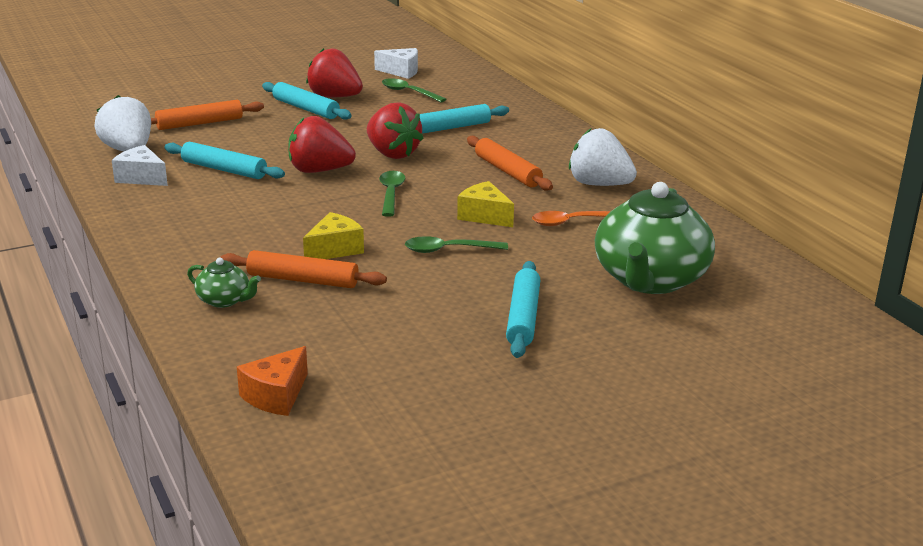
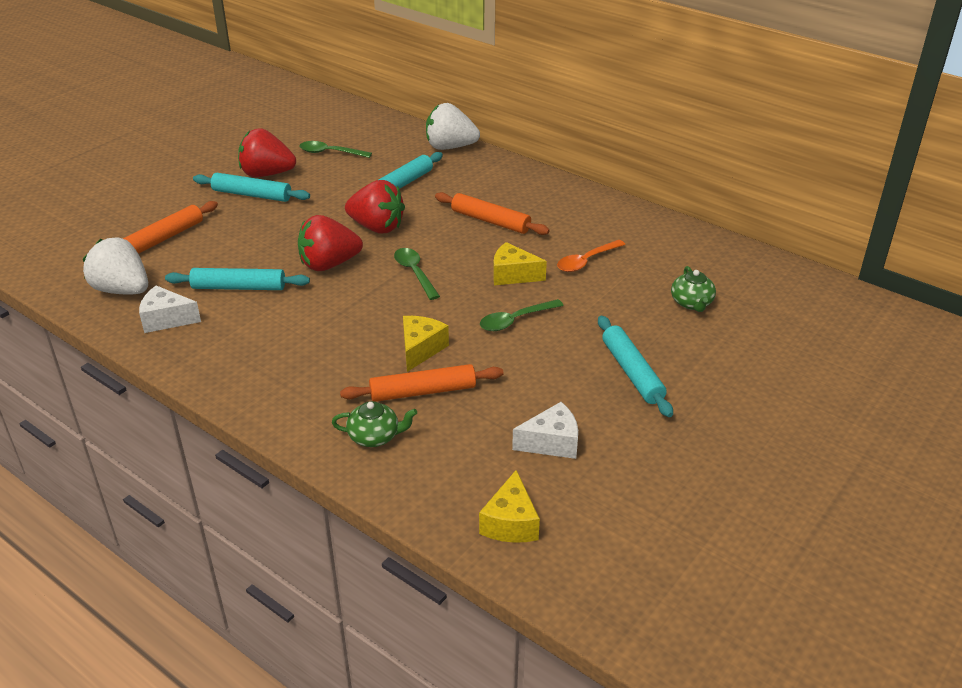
camera: 25 degrees left, 10 degrees up
(276, 395) = (510, 523): orange cheese -> yellow cheese
(401, 71) = (302, 129): white cheese -> white cheese (551, 443)
(599, 184) = (574, 215): white strawberry -> white strawberry (450, 147)
(650, 280) = (692, 303): green teapot -> green teapot, size x0.44

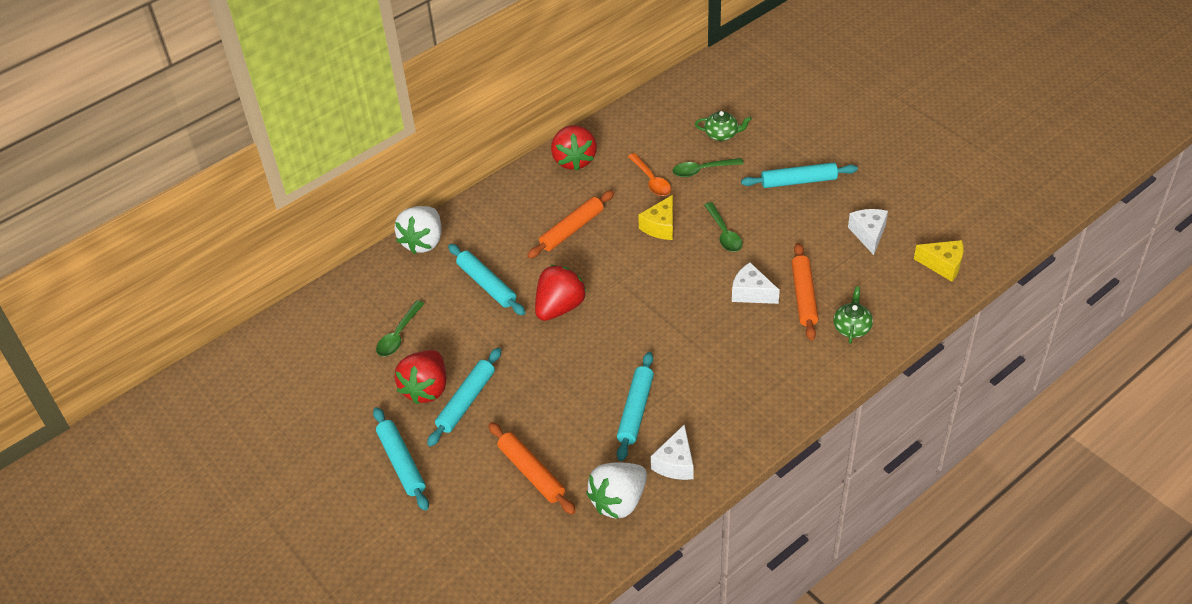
camera: 75 degrees left, 10 degrees up
(182, 175) = (401, 463): none -> turquoise rolling pin
(329, 264) = (614, 344): red strawberry -> red strawberry (574, 160)
(415, 273) = (642, 287): green spoon -> green spoon (702, 170)
(420, 349) = (751, 293): yellow cheese -> white cheese

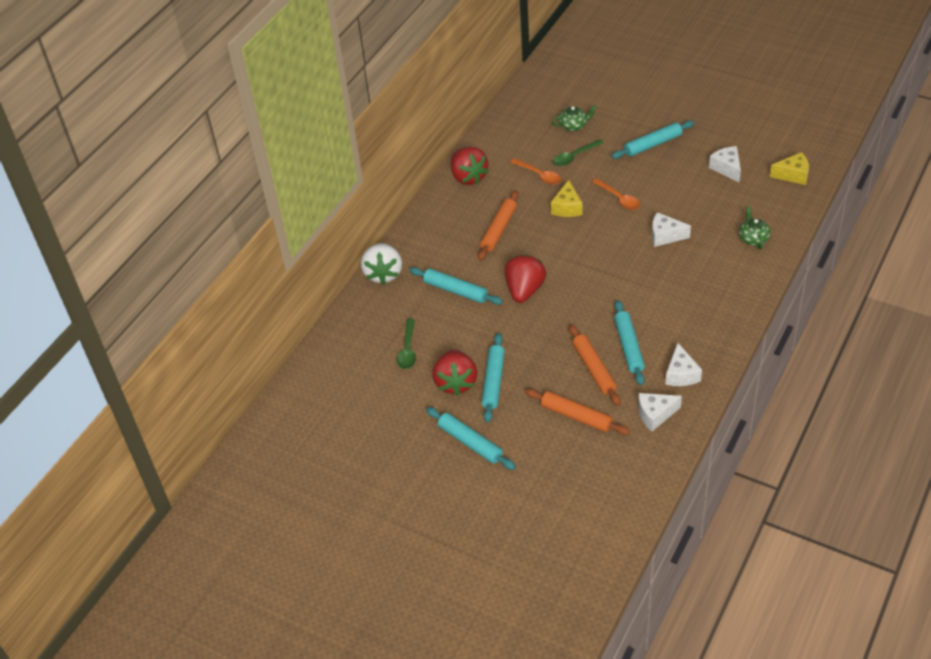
camera: 20 degrees left, 0 degrees up
(619, 501) = (655, 415): white strawberry -> white cheese
(724, 233) = (619, 199): green spoon -> orange spoon
(804, 296) = (705, 227): orange rolling pin -> orange rolling pin (594, 369)

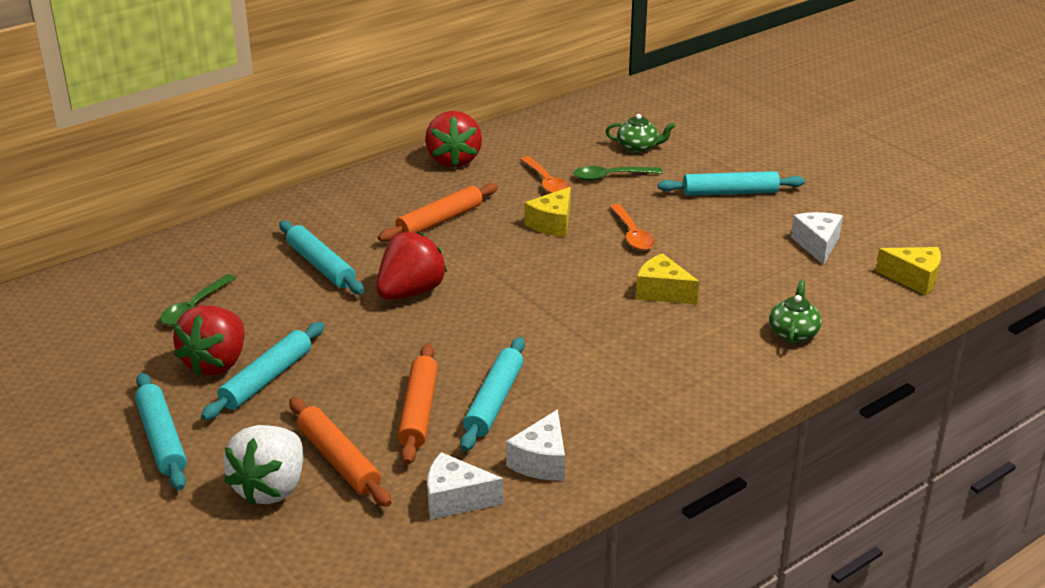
camera: 20 degrees right, 15 degrees down
(383, 274) = (250, 222): white strawberry -> white strawberry (271, 488)
(665, 236) = (662, 292): white cheese -> yellow cheese

